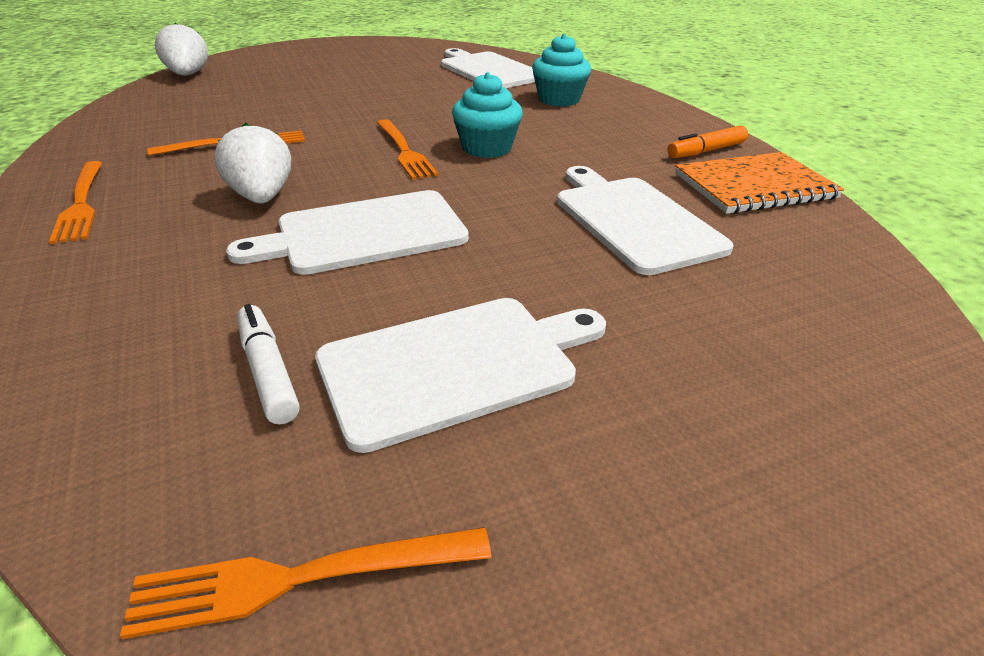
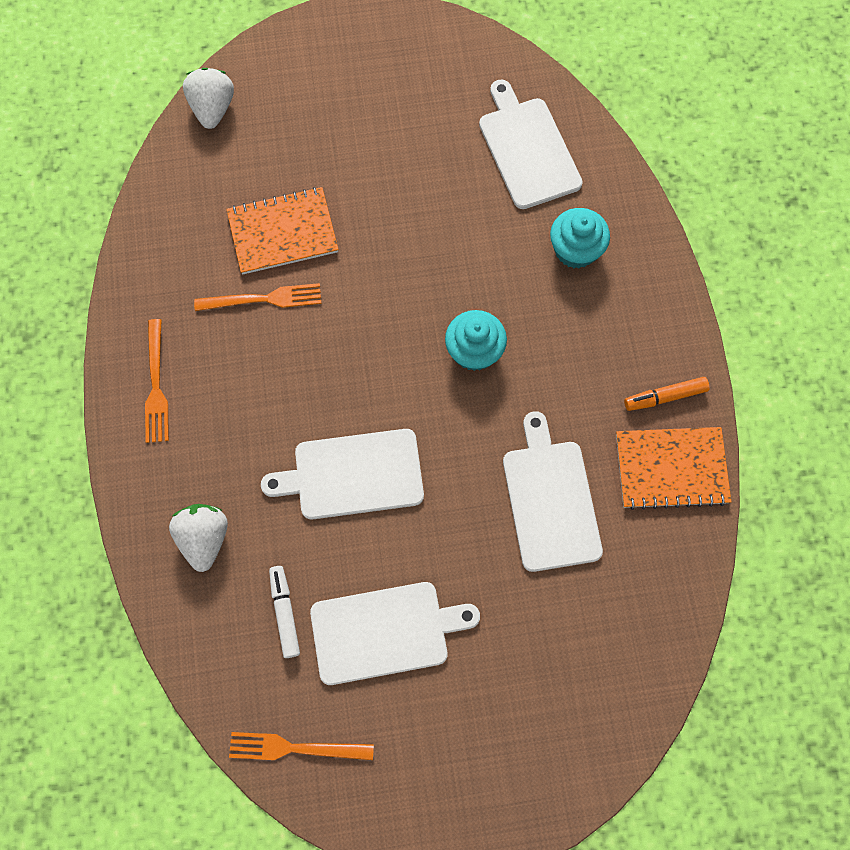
camera: 15 degrees right, 35 degrees up
(258, 114) = (283, 232): none -> orange notebook
(262, 197) = (284, 403): white strawberry -> white strawberry (204, 538)
(404, 151) = (403, 342): orange fork -> none

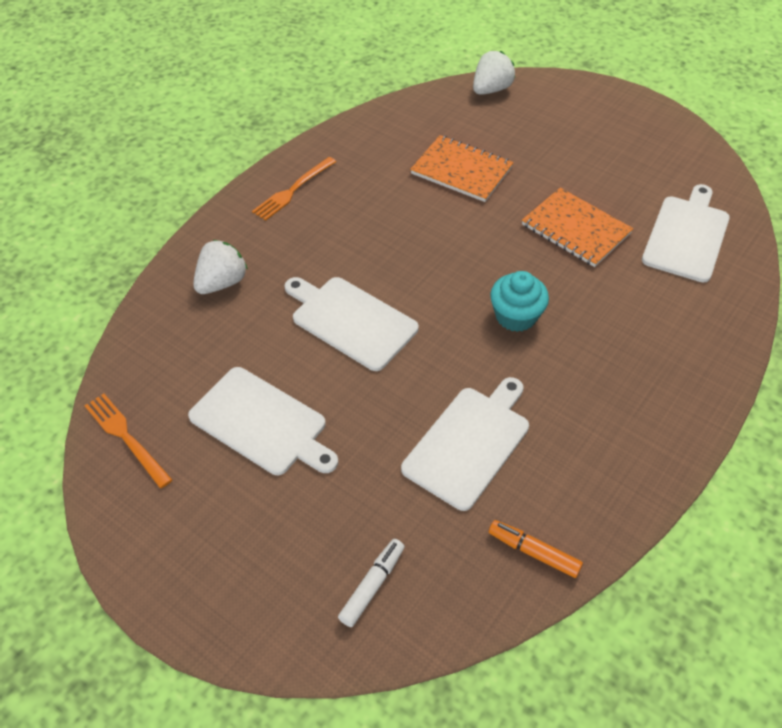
camera: 45 degrees right, 20 degrees down
(264, 299) = (409, 194): orange fork -> none
(285, 613) = (216, 359): white marker -> white marker (372, 586)
(575, 250) = (661, 313): turquoise cupcake -> none
(665, 397) = (636, 451): orange marker -> orange marker (534, 552)
(671, 468) = (589, 501): orange notebook -> orange notebook (575, 229)

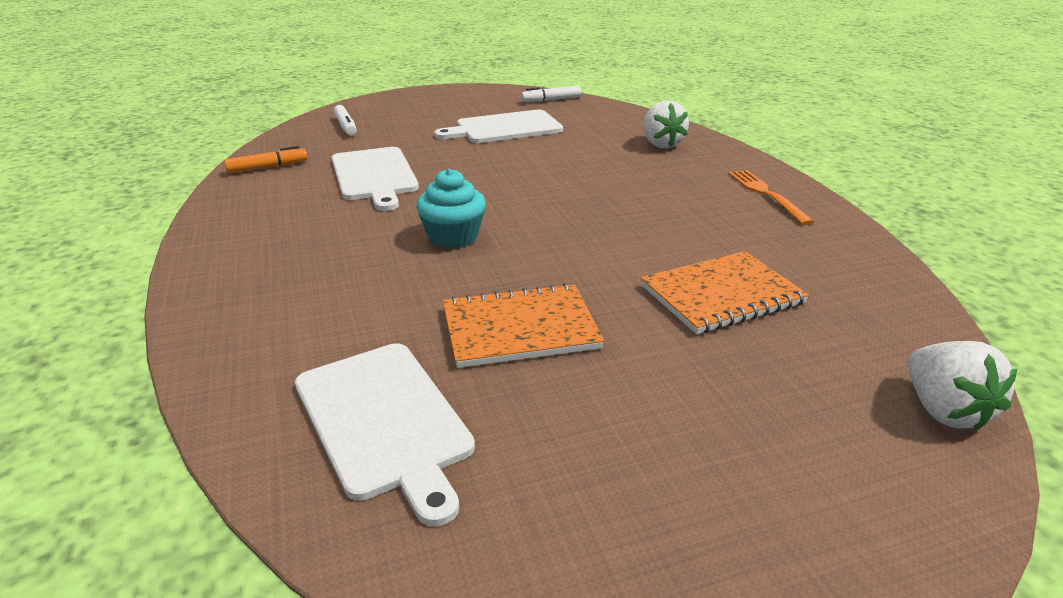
camera: 125 degrees right, 20 degrees down
(126, 437) = (551, 100): orange fork -> white marker
(351, 321) = (555, 173): white cutting board -> none

